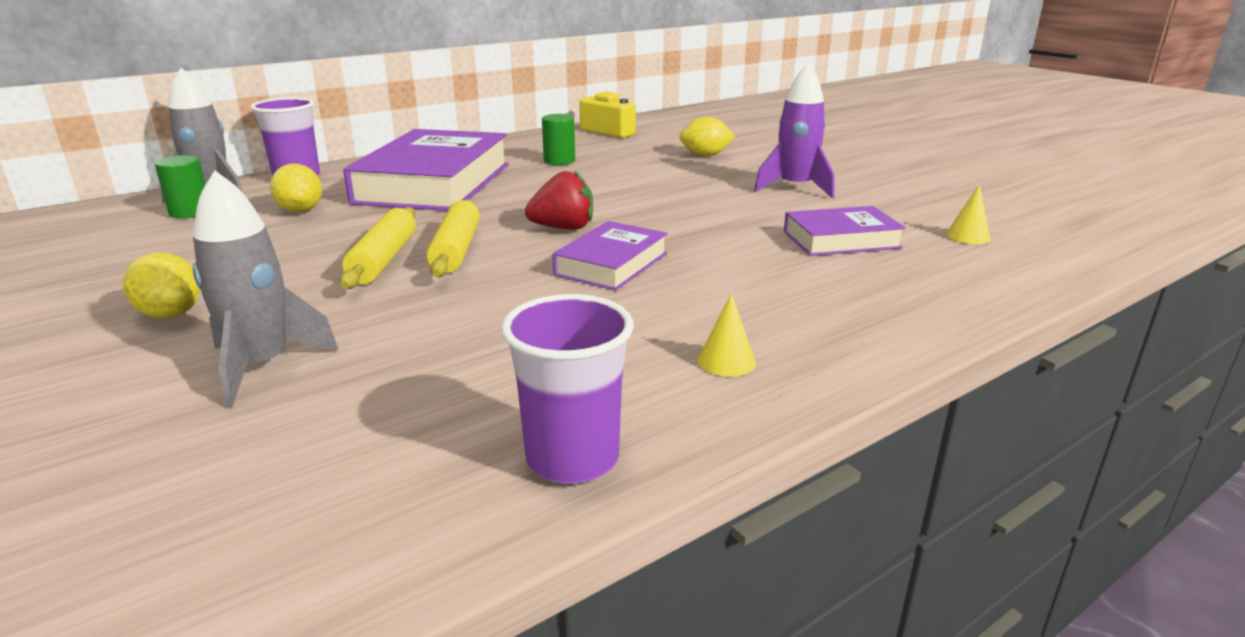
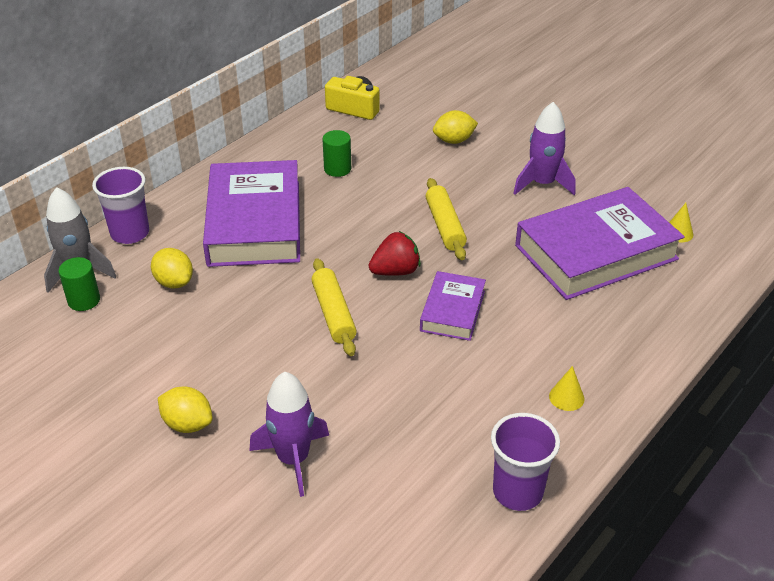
camera: 15 degrees left, 15 degrees up
(263, 366) = (293, 459): grey rocket -> purple rocket
(383, 259) = (288, 335): yellow rolling pin -> yellow rolling pin (444, 226)
(841, 239) = (595, 252): purple book -> purple book, size x1.93

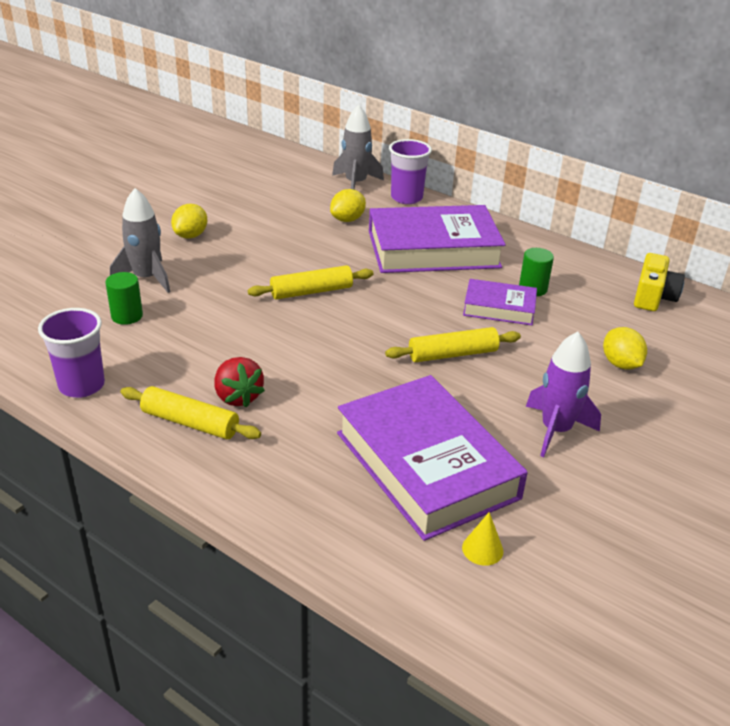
camera: 85 degrees right, 5 degrees down
(84, 300) = (324, 188): green cylinder -> green cylinder (127, 316)
(293, 459) = (146, 278): purple rocket -> grey rocket
(395, 271) = (373, 323): red strawberry -> red strawberry (238, 397)
(452, 311) = (317, 356): purple book -> purple book (499, 307)
(566, 397) = (190, 423): yellow cone -> yellow rolling pin

